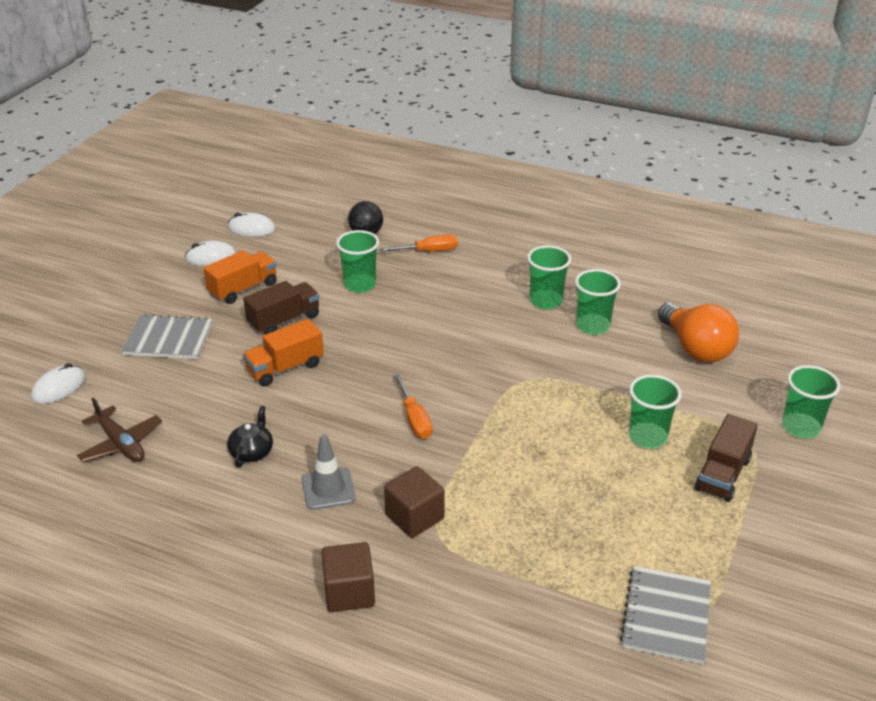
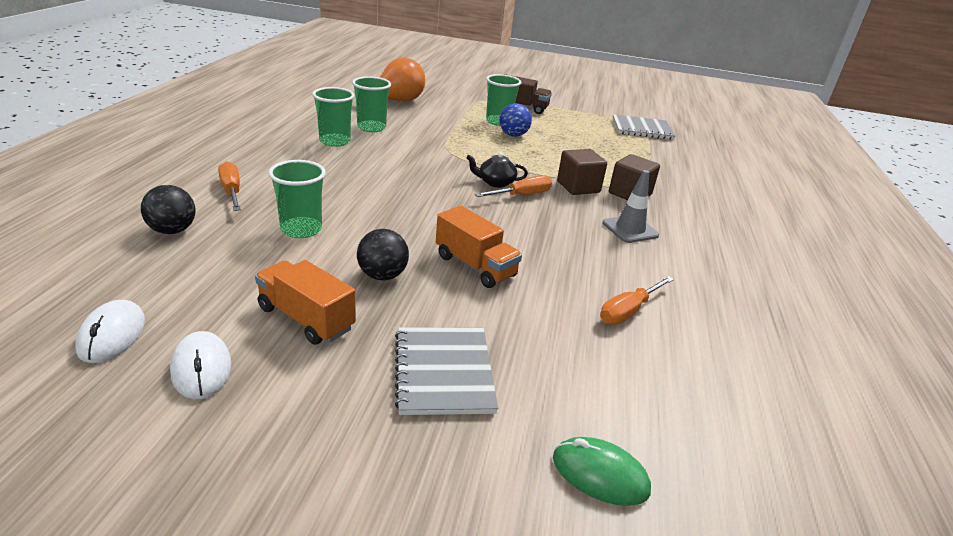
camera: 105 degrees left, 5 degrees down
(59, 387) = (600, 474): white mouse -> green mouse
(121, 444) = (665, 370): brown plane -> none
(194, 444) = (628, 311): none -> orange screwdriver
(252, 452) = (614, 272): black teapot -> black teapot (495, 182)
(284, 320) = (382, 275): brown truck -> black ball
(349, 592) = (719, 215): brown cube -> brown cube (578, 187)
(596, 443) = (513, 135): none -> blue ball
(800, 427) = (468, 87): green cup -> none

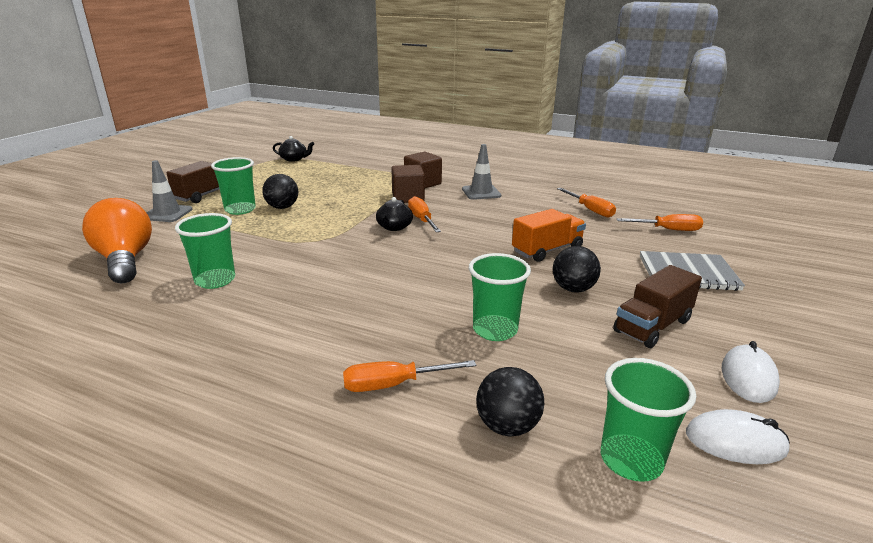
camera: 75 degrees left, 5 degrees down
(201, 368) = (748, 377): white mouse -> white mouse turned 60 degrees counterclockwise
(306, 318) = (652, 326): orange truck -> brown truck
(335, 141) = (250, 307): green cup -> green cup (631, 460)
(476, 101) = (167, 213): none -> grey traffic cone
(513, 135) = (282, 207): blue ball -> black ball
(595, 380) = (668, 230): none -> orange screwdriver
(600, 474) = (745, 240): green mouse -> none
(642, 129) = (294, 159): grey notebook -> black teapot

